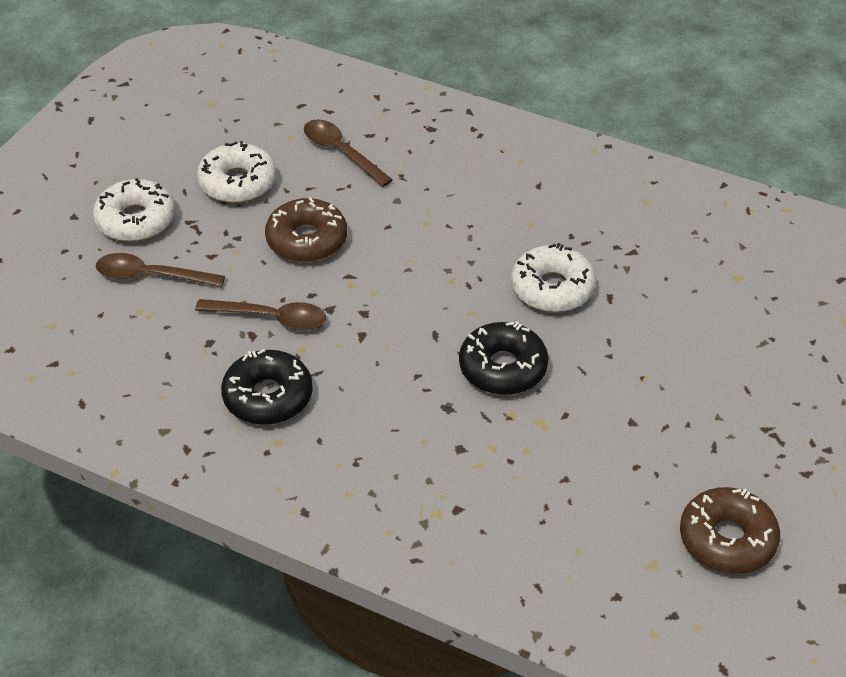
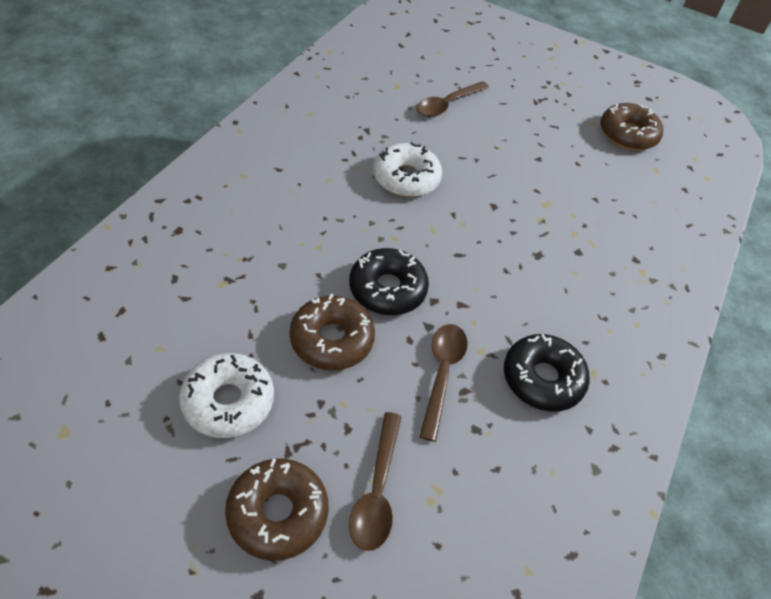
camera: 95 degrees left, 5 degrees up
(136, 220) = (277, 513): white donut -> brown donut
(341, 152) = (198, 304): brown spoon -> brown spoon (447, 105)
(503, 368) = (494, 217): black donut -> black donut (387, 289)

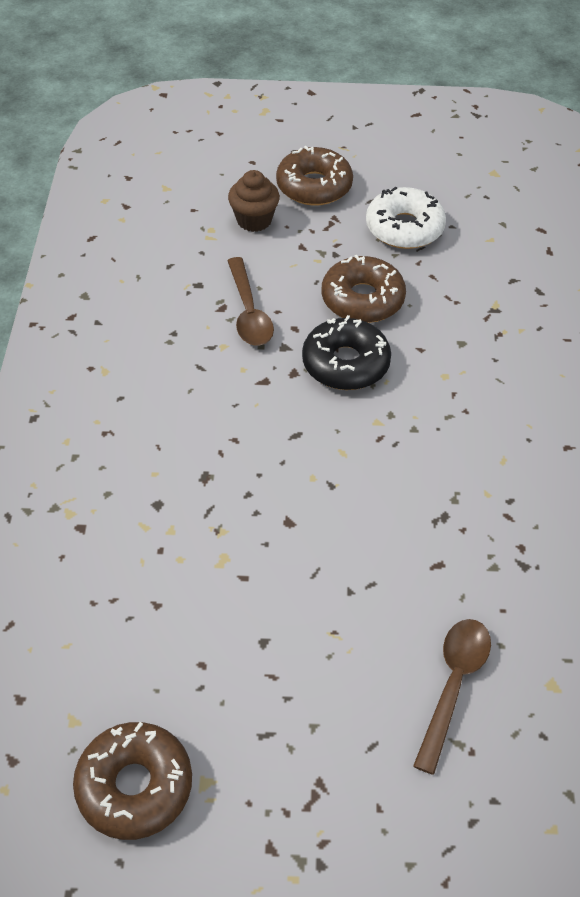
camera: 160 degrees right, 0 degrees up
(377, 491) = (254, 220): brown spoon -> brown cupcake
(406, 178) = (418, 509): white donut -> none
(542, 379) = (154, 345): black donut -> none

